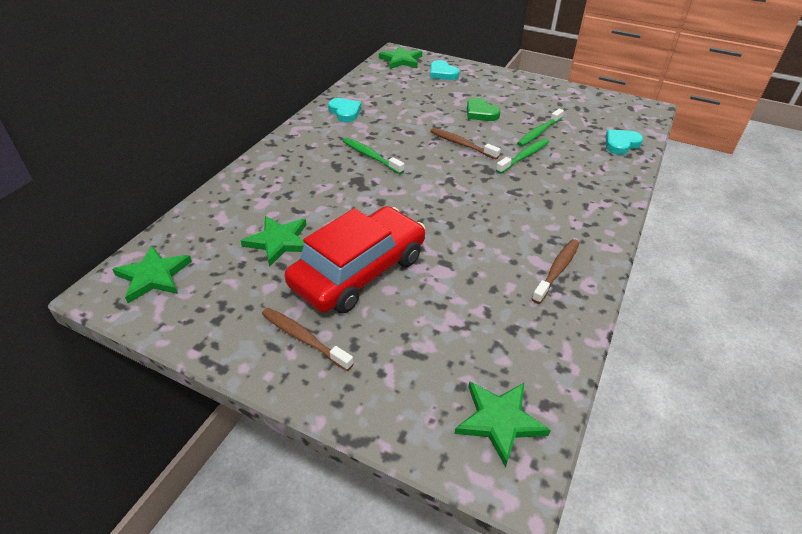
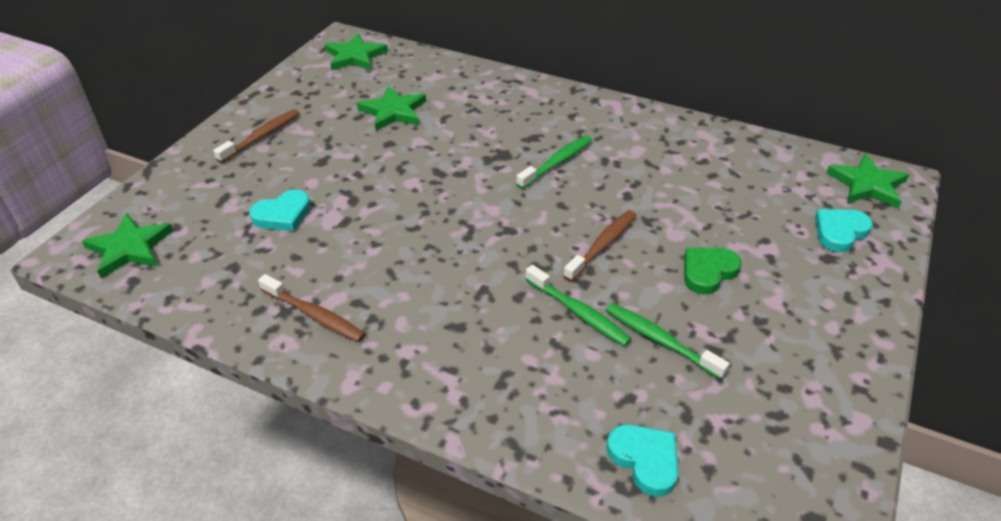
camera: 90 degrees right, 0 degrees up
(345, 112) = (666, 137): turquoise heart -> turquoise heart (283, 215)
(359, 271) = (341, 162): red car -> none

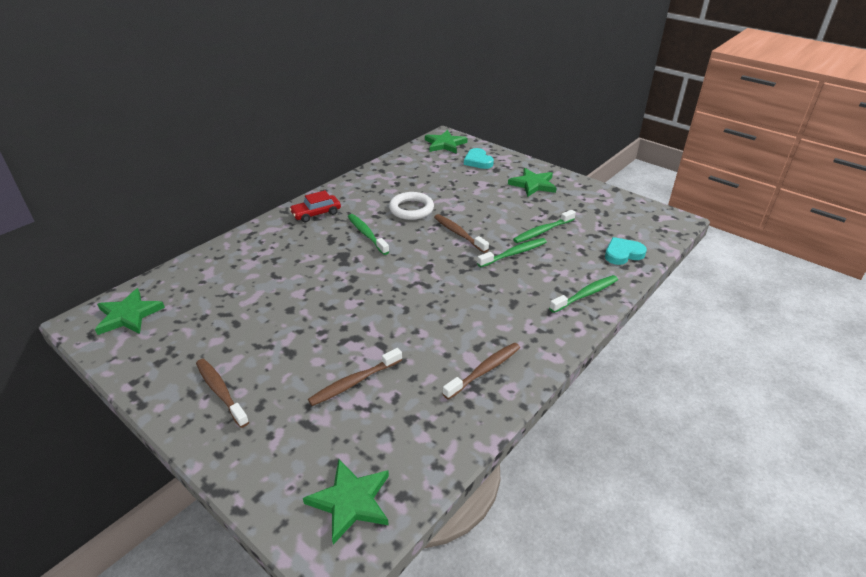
camera: 75 degrees left, 5 degrees down
(283, 215) = (354, 382): turquoise heart -> brown toothbrush
(393, 111) = (245, 301): green star -> green star (533, 184)
(503, 410) = (586, 294): none -> green toothbrush
(582, 113) = (316, 213): none -> red car
(640, 188) = (411, 209): none -> white ring
(708, 272) = (494, 205): green heart -> none

